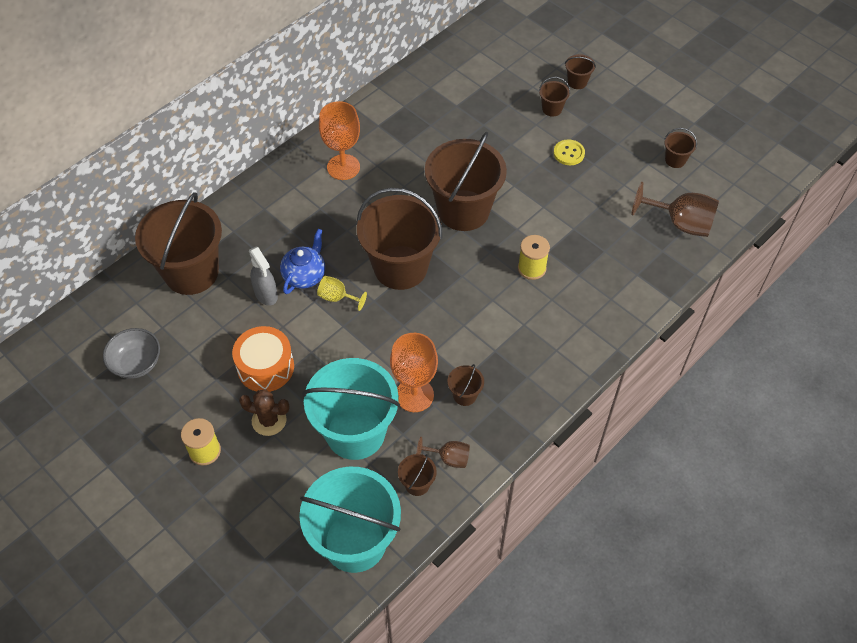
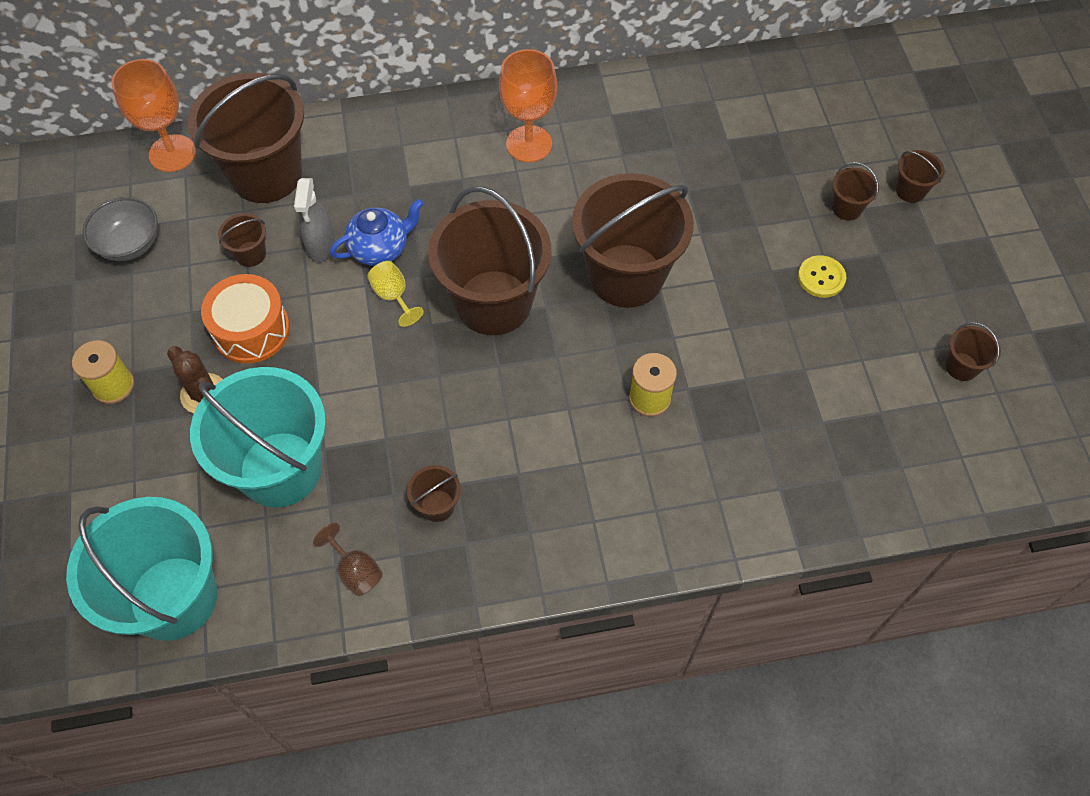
camera: 35 degrees right, 5 degrees up
(414, 395) = (381, 467): orange goblet -> orange goblet (172, 153)
(417, 484) = (295, 577): brown bucket -> brown bucket (250, 254)
(680, 223) = (897, 456): brown goblet -> none

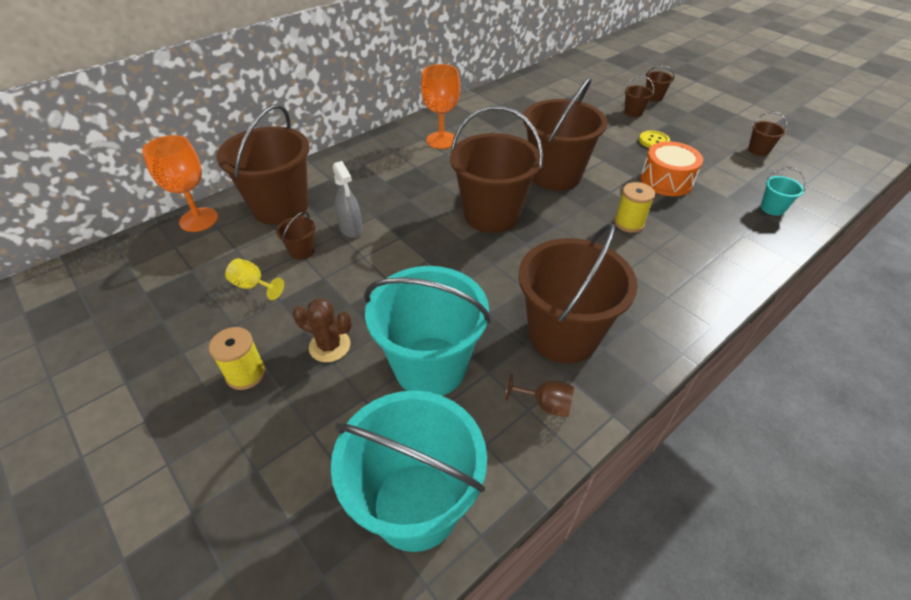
camera: 30 degrees left, 15 degrees down
(130, 244) = (198, 280): grey bowl -> none
(251, 330) = (337, 292): orange drum -> orange drum (666, 181)
(380, 248) = (393, 216): blue teapot -> none
(393, 296) = (424, 236): yellow goblet -> yellow goblet (253, 286)
(437, 505) = (563, 335): brown bucket -> brown bucket, size x2.43
(865, 470) = (772, 208): none -> turquoise bucket

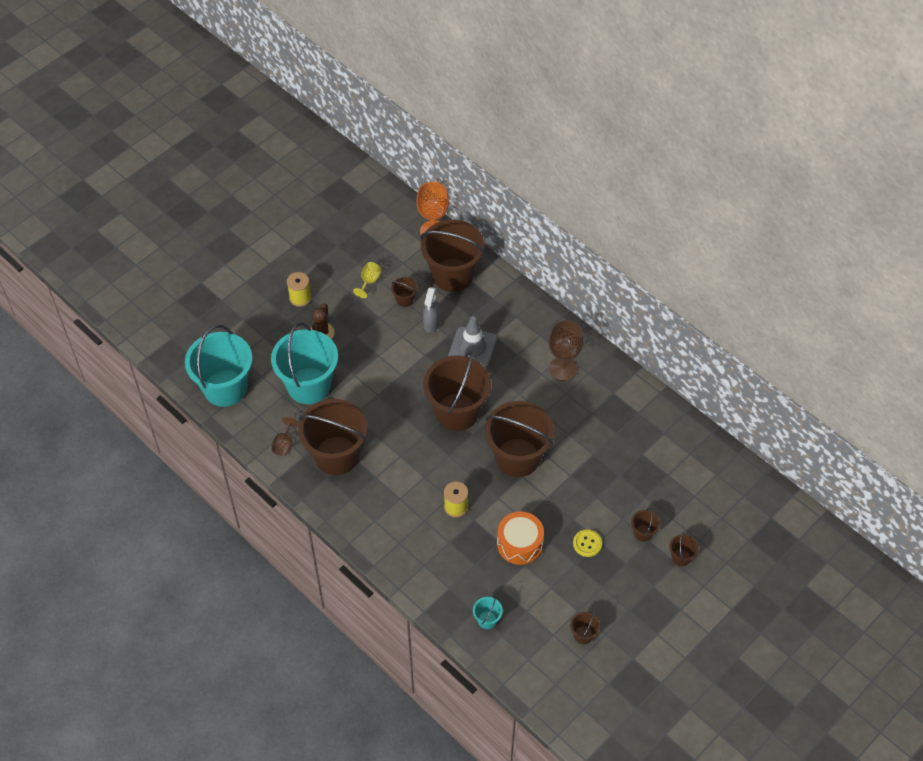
camera: 85 degrees right, 10 degrees up
(351, 229) = (431, 323): grey spray bottle -> grey spray bottle turned 45 degrees counterclockwise
(398, 198) = (472, 347): none -> grey traffic cone
(441, 140) = (563, 369): orange goblet -> brown goblet

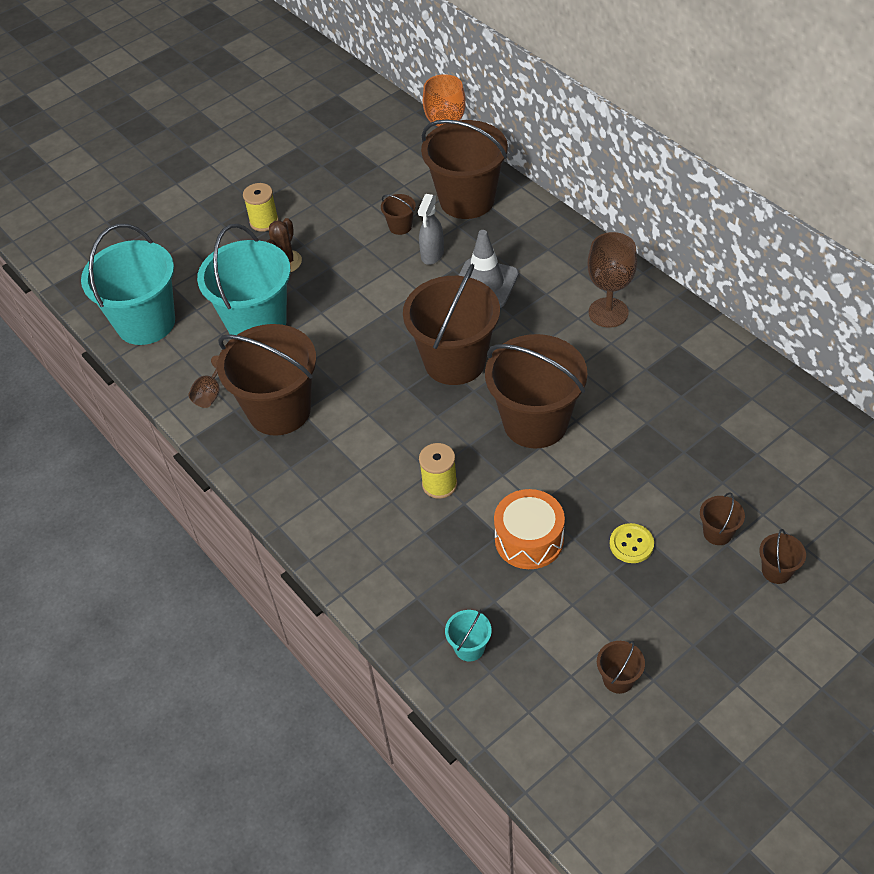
camera: 10 degrees right, 5 degrees down
(369, 281) = (356, 205): yellow goblet -> none

